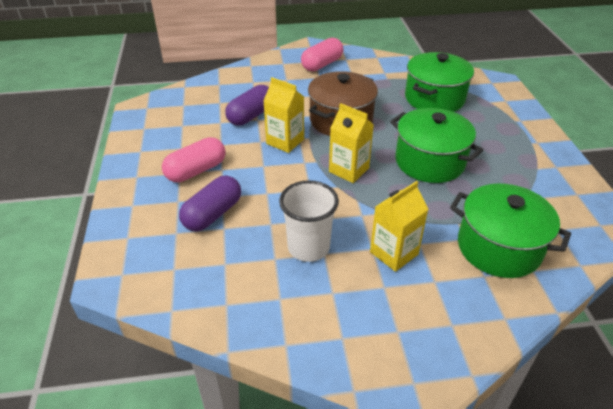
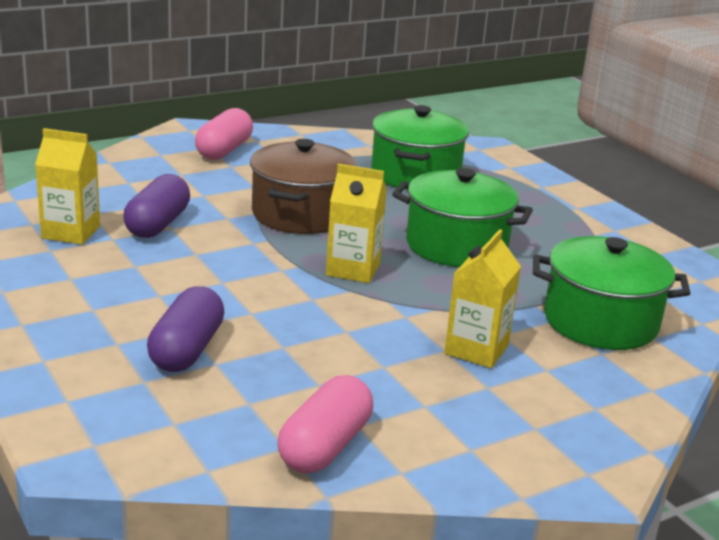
camera: 25 degrees left, 15 degrees down
(196, 171) = (119, 302): pink capsule -> pink capsule (325, 446)
(285, 141) = (235, 249): yellow carton -> yellow carton (71, 232)
(308, 247) = (358, 363): white cup -> none

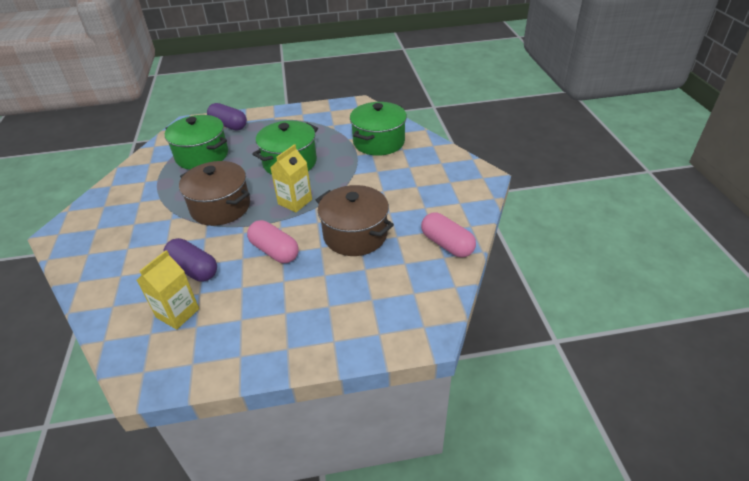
camera: 65 degrees left, 15 degrees up
(187, 350) = (348, 278): purple capsule -> purple capsule (229, 125)
(224, 150) = (107, 222): pink capsule -> pink capsule (274, 251)
(298, 340) = (355, 235): none -> brown pot
(476, 350) = (387, 181): yellow carton -> none

